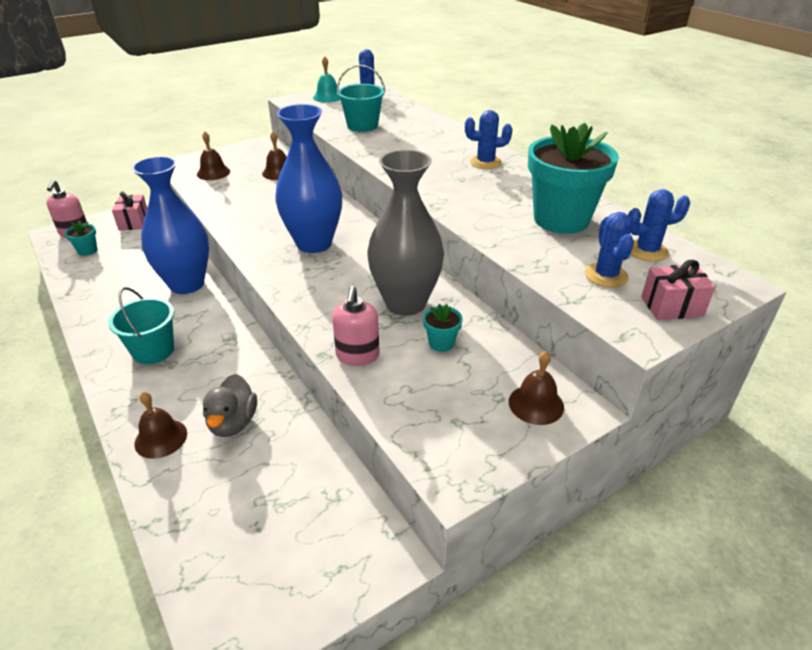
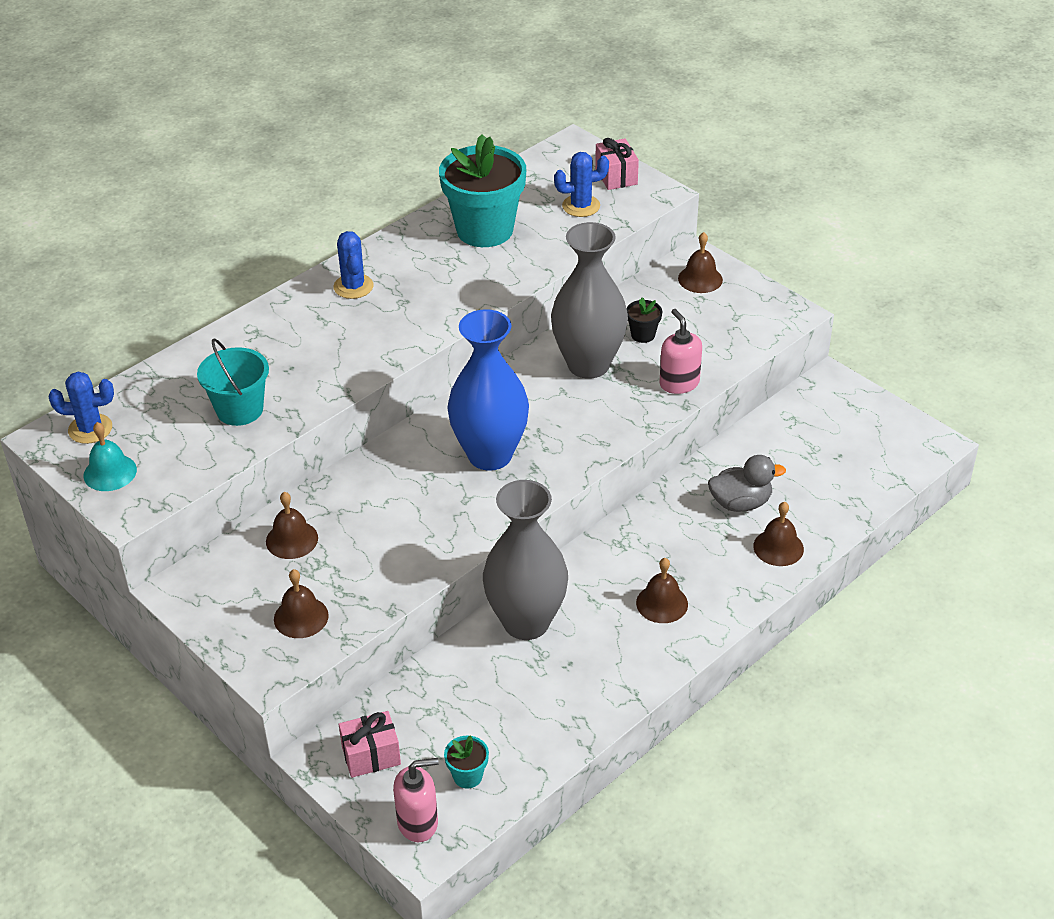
camera: 100 degrees left, 5 degrees up
(153, 350) = (662, 603): turquoise bucket -> brown bell
(187, 284) = (526, 622): blue vase -> grey vase
(357, 355) = (679, 383): pink soap dispenser -> pink soap dispenser turned 105 degrees counterclockwise
(441, 343) = (643, 335): turquoise flower pot -> black flower pot
(647, 251) = (532, 183): blue cactus -> none

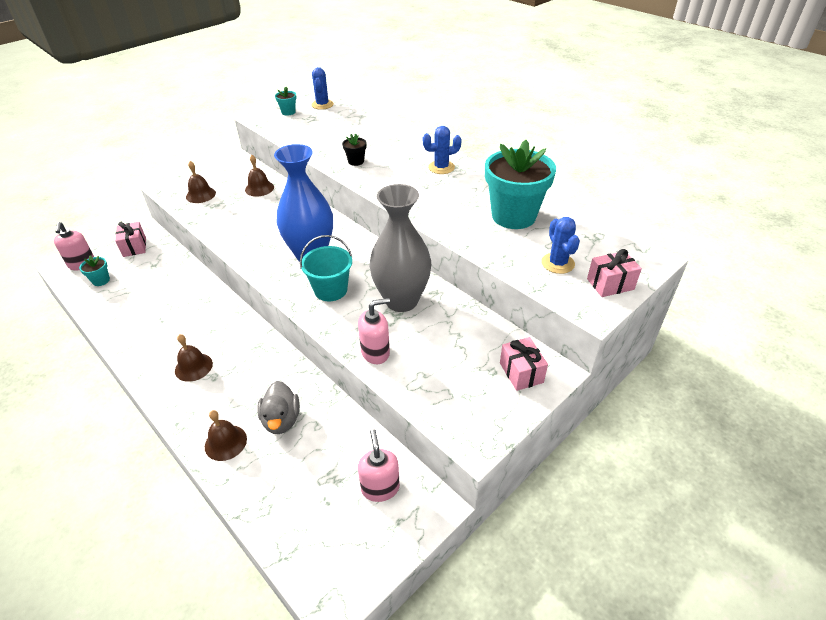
camera: 90 degrees right, 0 degrees up
(110, 472) = (288, 112): turquoise bell -> turquoise flower pot
(239, 409) = (328, 140): turquoise bucket -> turquoise bucket (330, 290)
(526, 622) = (203, 301): grey vase -> none
(643, 335) = (438, 332): black flower pot -> black flower pot (356, 161)
(700, 279) = (521, 373): brown bell -> pink gift
(816, 418) = (380, 488): none -> pink soap dispenser

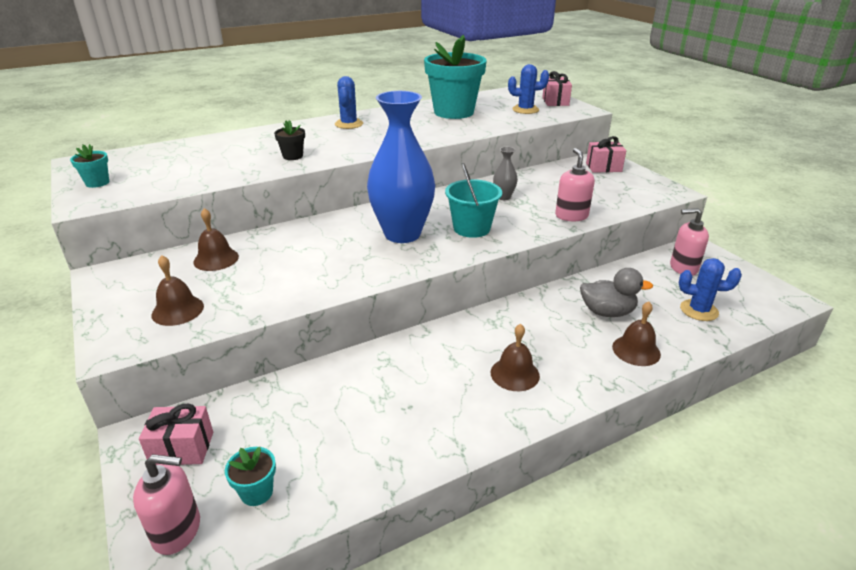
camera: 75 degrees left, 10 degrees down
(322, 105) = (112, 161): blue cactus -> blue cactus (699, 310)
(401, 300) = (503, 197): grey vase -> grey vase, size x0.41

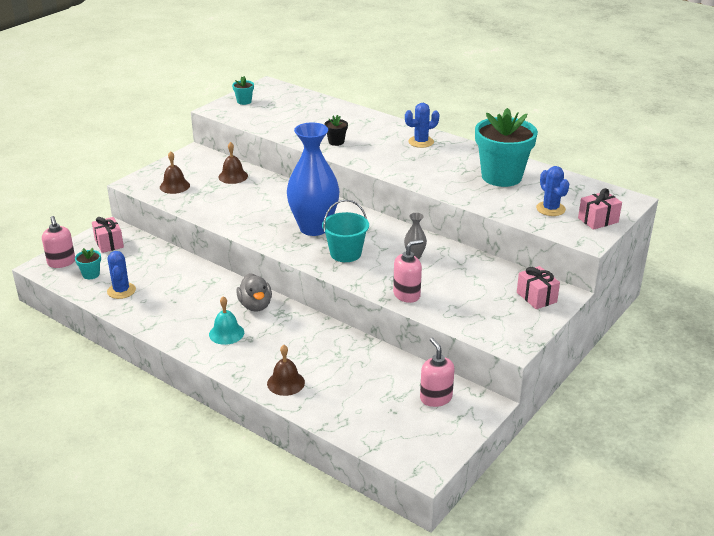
camera: 65 degrees right, 0 degrees up
(515, 374) = (226, 333): brown bell -> turquoise bell
(607, 312) = (329, 363): grey duck -> grey duck (255, 305)
(699, 310) = (365, 411): blue cactus -> blue cactus (121, 291)

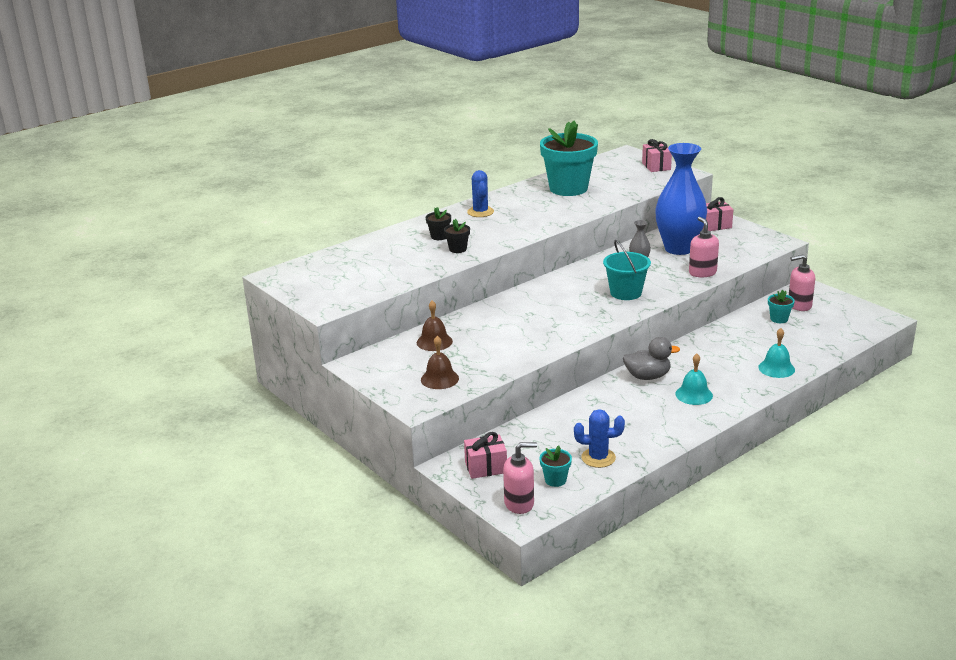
camera: 75 degrees left, 5 degrees down
(244, 101) = (314, 291): turquoise flower pot -> turquoise flower pot (779, 319)
(285, 383) = (776, 368): brown bell -> turquoise bell
(314, 228) = (571, 304): blue vase -> blue vase (679, 248)
(359, 131) = (439, 236): none -> black flower pot
(550, 209) = (633, 179): blue cactus -> none

